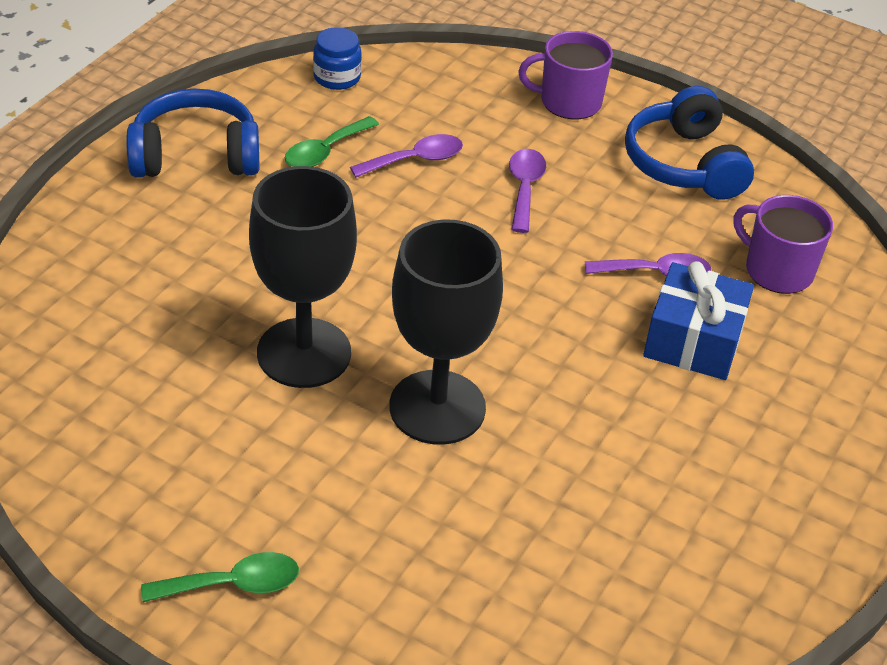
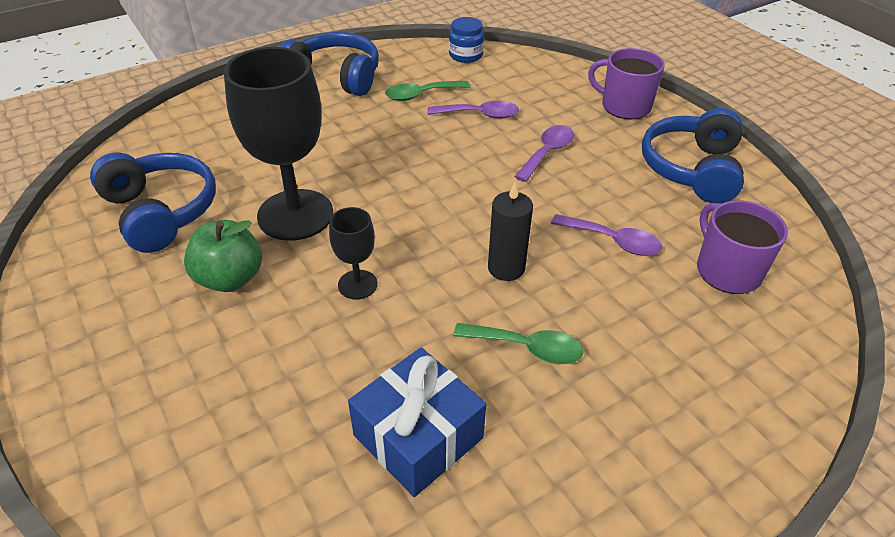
camera: 30 degrees right, 0 degrees up
(139, 402) = (160, 212): none -> blue headphones
(233, 584) = (97, 362): green spoon -> green spoon (527, 348)
(295, 449) = (230, 278): none -> green apple
(437, 407) = (357, 284): black goblet -> black goblet, size x0.48
(572, 338) = (506, 268): none -> black candle
(693, 340) = (611, 303): blue gift -> blue gift (418, 436)

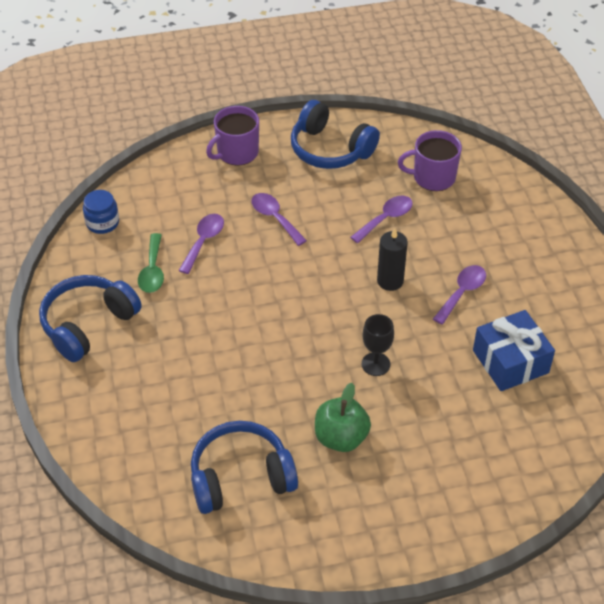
camera: 70 degrees left, 5 degrees up
(295, 215) = (283, 387): black goblet -> none
(527, 348) = (462, 293): green spoon -> purple spoon

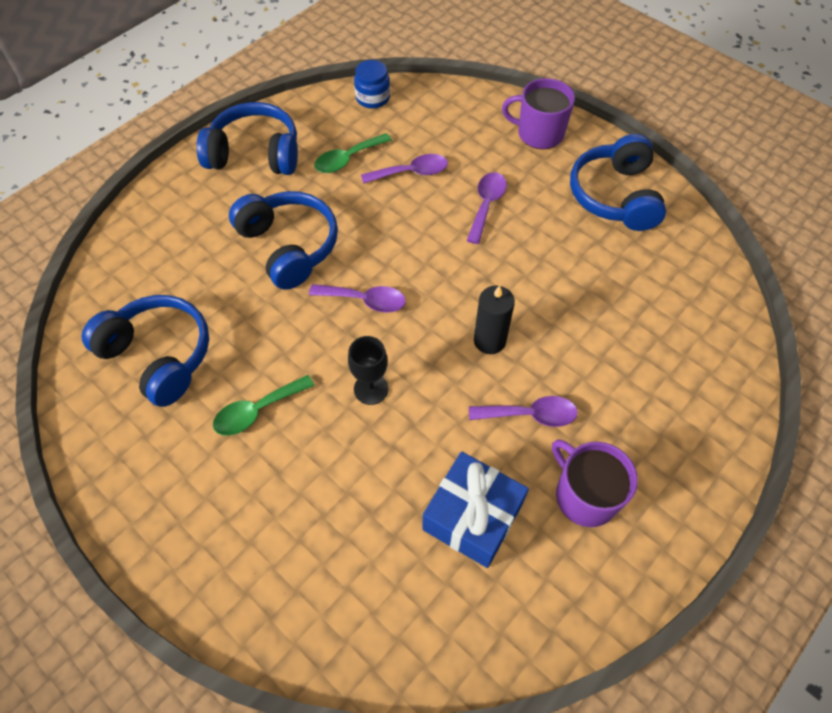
camera: 55 degrees right, 10 degrees up
(207, 349) = (289, 246): none -> blue headphones
(341, 438) = (257, 411): green apple -> green spoon
(386, 219) = (569, 291): purple spoon -> purple spoon (365, 300)
(433, 177) = (666, 299): purple mug -> purple mug (585, 495)

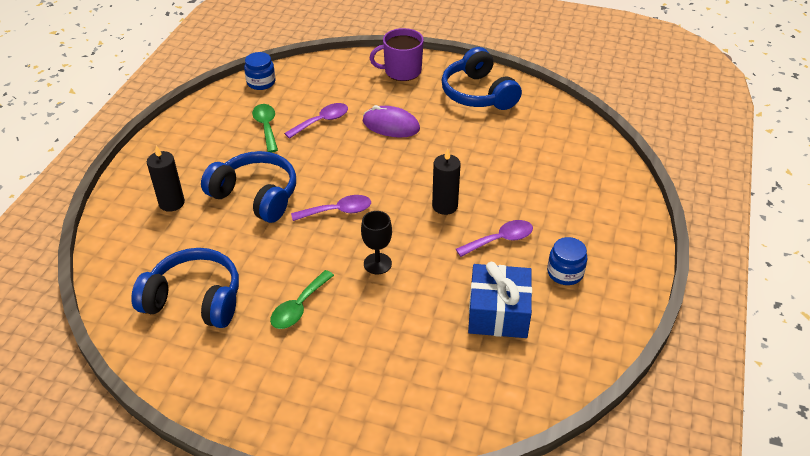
camera: 25 degrees left, 15 degrees down
(200, 223) = (171, 203): none -> black candle
(255, 154) = (188, 144): blue headphones -> none
(347, 159) = (266, 127): green spoon -> green spoon turned 135 degrees clockwise
(486, 205) = (391, 125): purple spoon -> purple mouse
(585, 495) = (565, 273): purple mug -> blue jar

